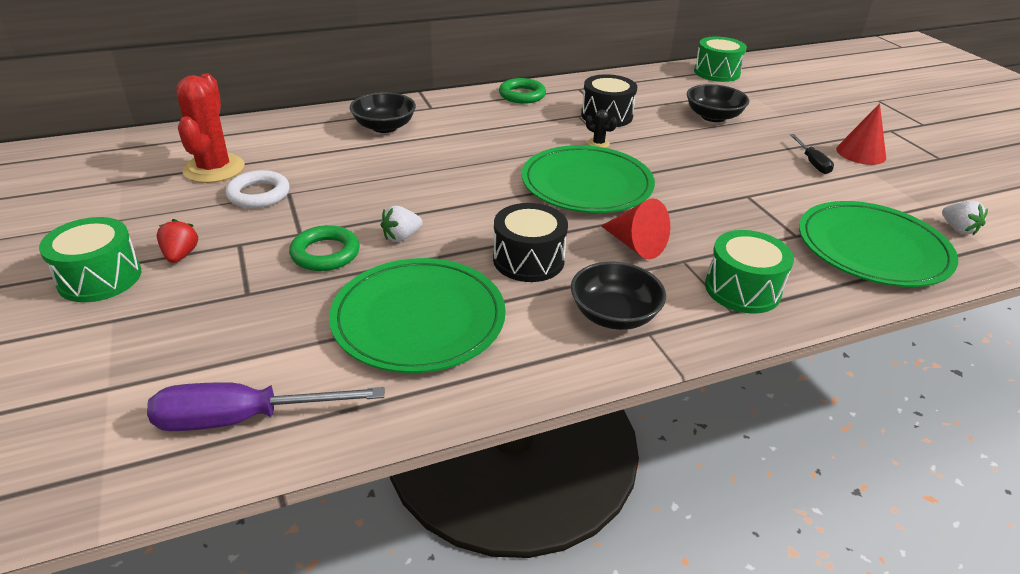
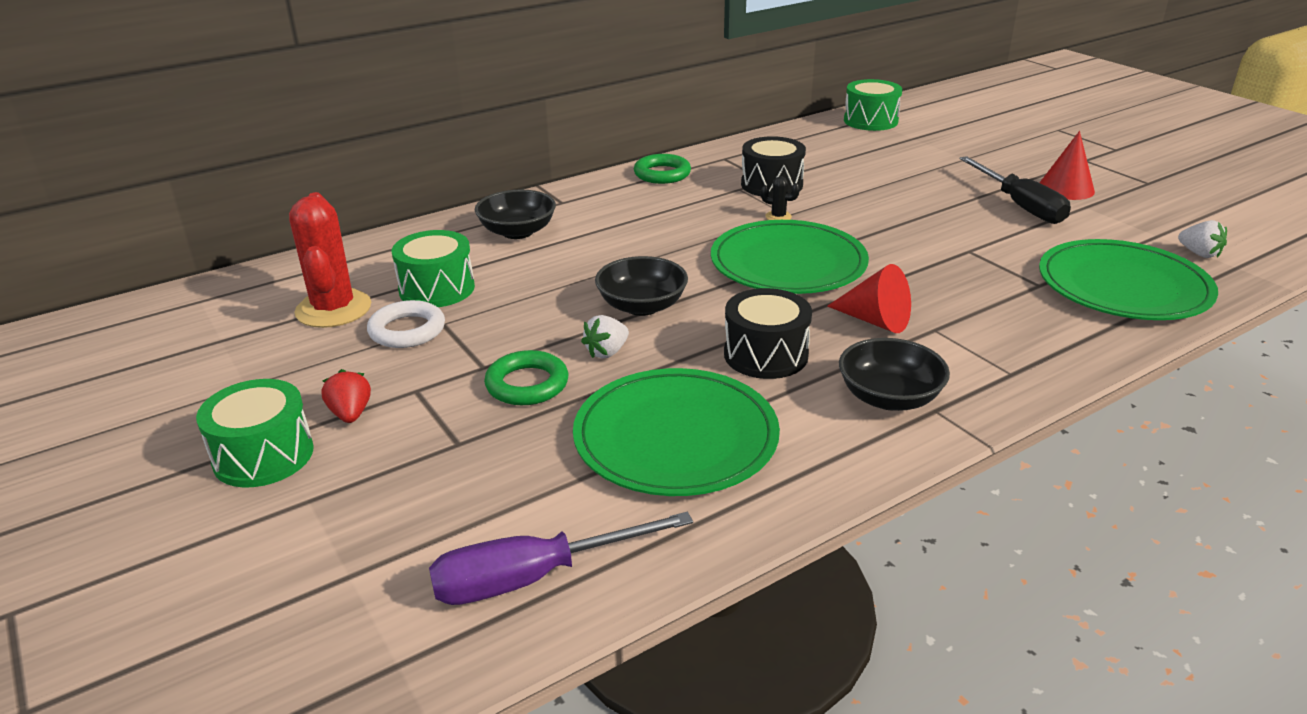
camera: 10 degrees left, 5 degrees down
(713, 117) = (890, 170): black bowl -> black bowl (642, 306)
(742, 289) = (1010, 349): green drum -> green drum (437, 289)
(812, 163) = (1020, 206): black screwdriver -> black screwdriver, size x1.77

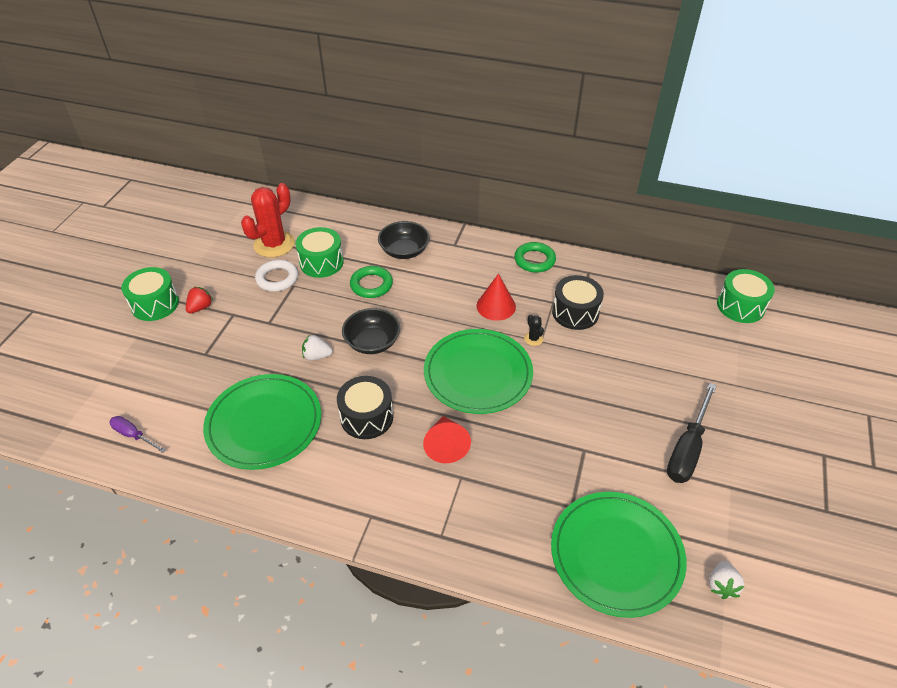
camera: 50 degrees right, 15 degrees up
(527, 384) = (266, 346): green ring -> green ring (371, 285)
(533, 577) = (133, 435): purple screwdriver -> purple screwdriver, size x0.56
(889, 398) = (367, 490): black bowl -> none
(1066, 188) = (751, 463): red cone -> red cone (496, 306)

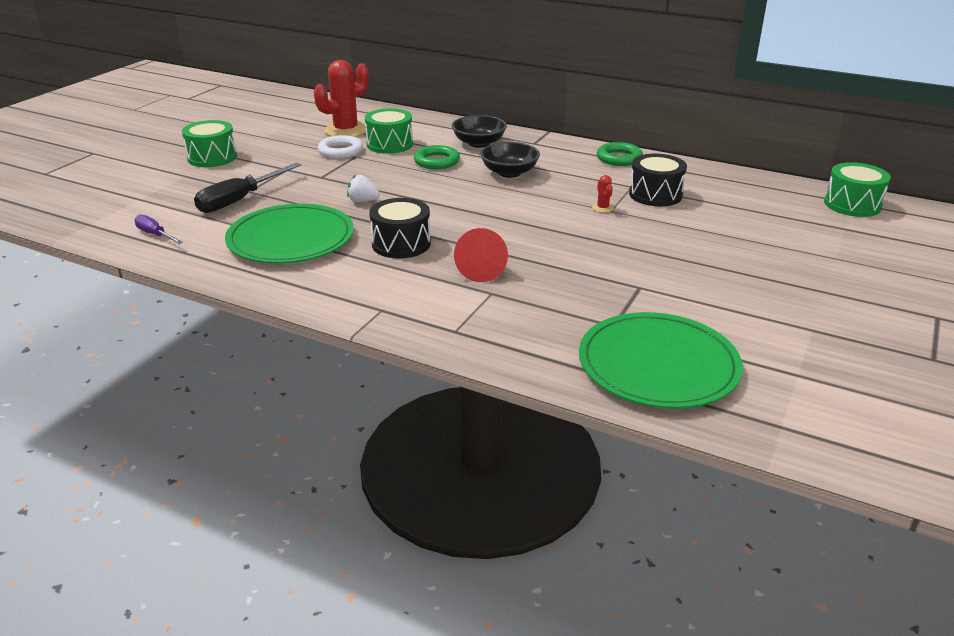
camera: 10 degrees right, 15 degrees down
(200, 307) = (256, 163): red strawberry -> none
(372, 342) = (425, 197): black bowl -> black bowl (509, 172)
(478, 373) = (533, 226): green plate -> none
(496, 306) = (567, 184): red cone -> none
(533, 339) = (603, 208): black cactus -> red cactus
(687, 448) = (765, 297): black screwdriver -> black screwdriver (239, 200)
(721, 585) = (784, 401): white strawberry -> none

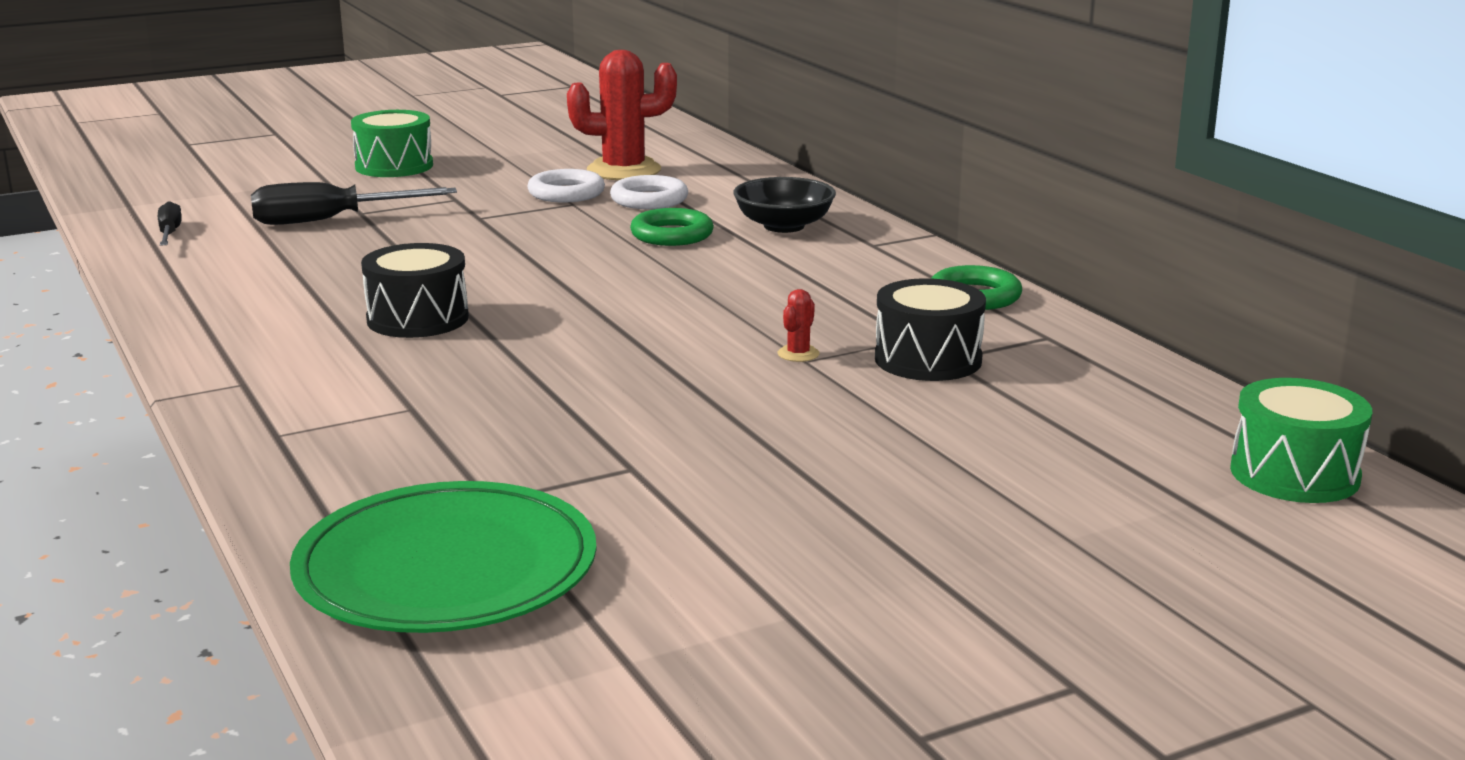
camera: 35 degrees right, 10 degrees down
(155, 235) = (170, 233): purple screwdriver -> black screwdriver
(291, 239) = (301, 277): green plate -> none
(363, 201) = (473, 257): white strawberry -> none
(390, 144) = (649, 200): green drum -> white ring
(481, 270) = (455, 378): red cone -> none
(509, 172) = (750, 273): black bowl -> none

